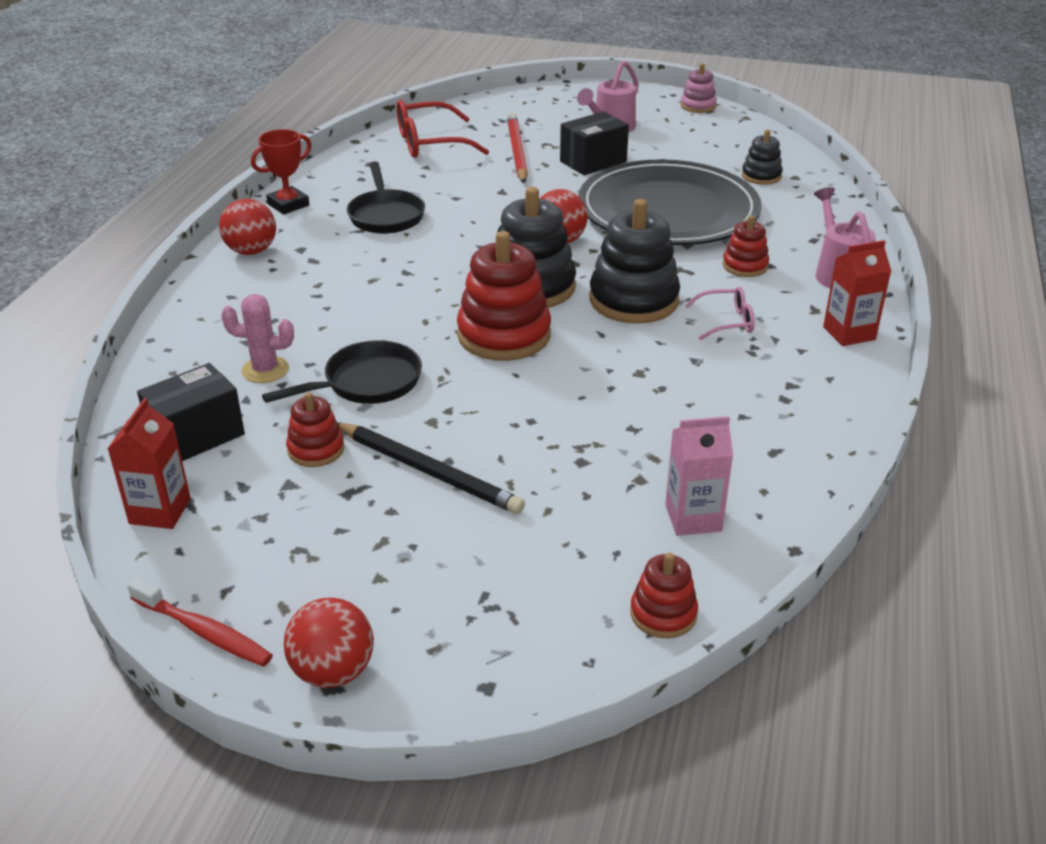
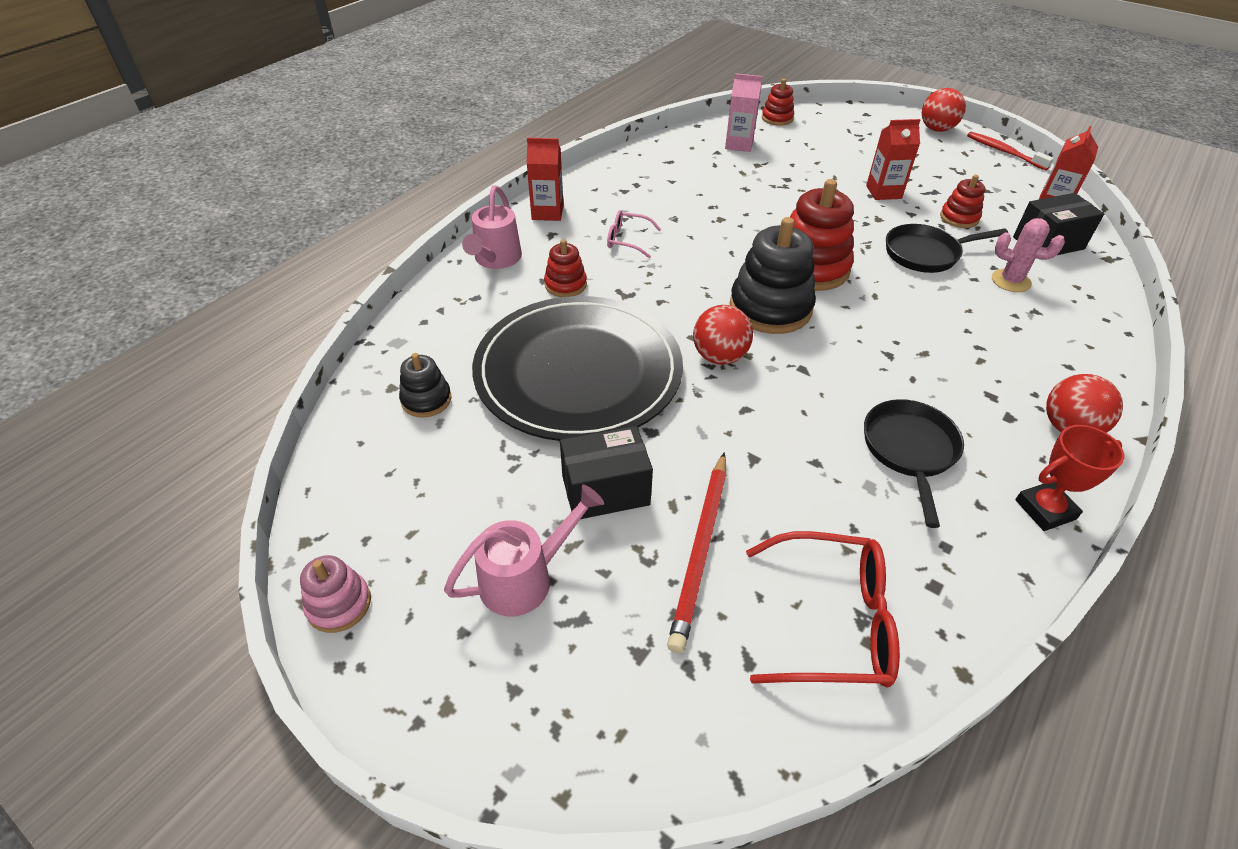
camera: 160 degrees left, 10 degrees up
(429, 471) = (883, 192): black pencil -> red carton
(633, 300) = (687, 274): black stacking toy -> none

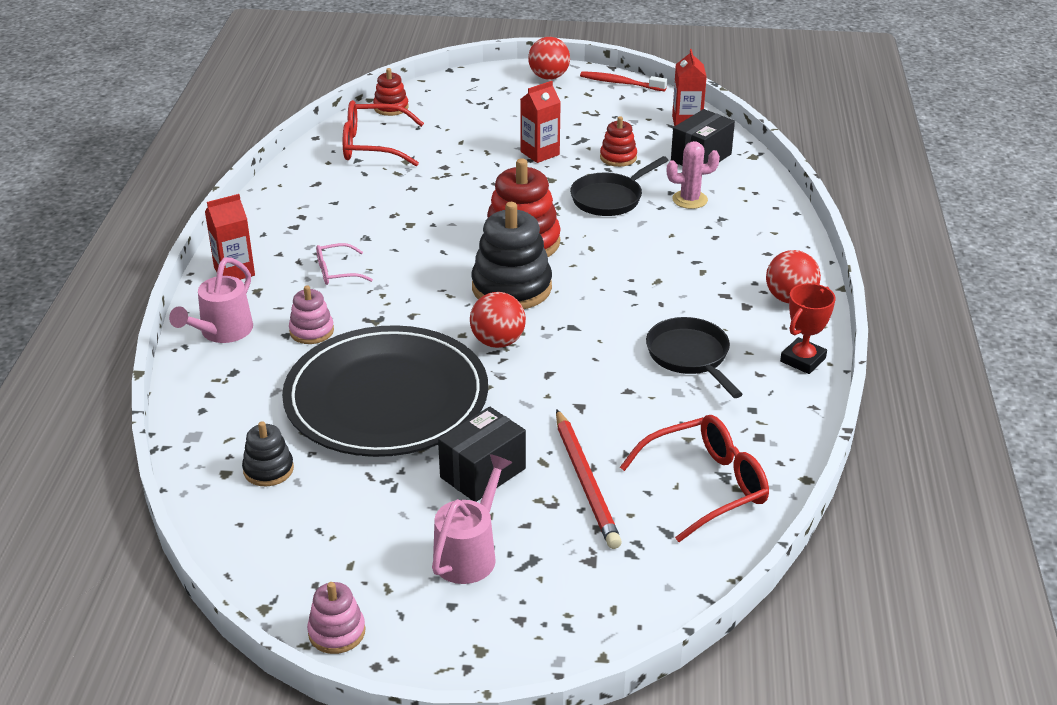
camera: 30 degrees left, 10 degrees down
(495, 259) = (221, 332): pink watering can -> pink watering can turned 45 degrees clockwise
(565, 284) = (311, 331): red stacking toy -> pink stacking toy
(739, 144) = (373, 146): pink carton -> red glasses

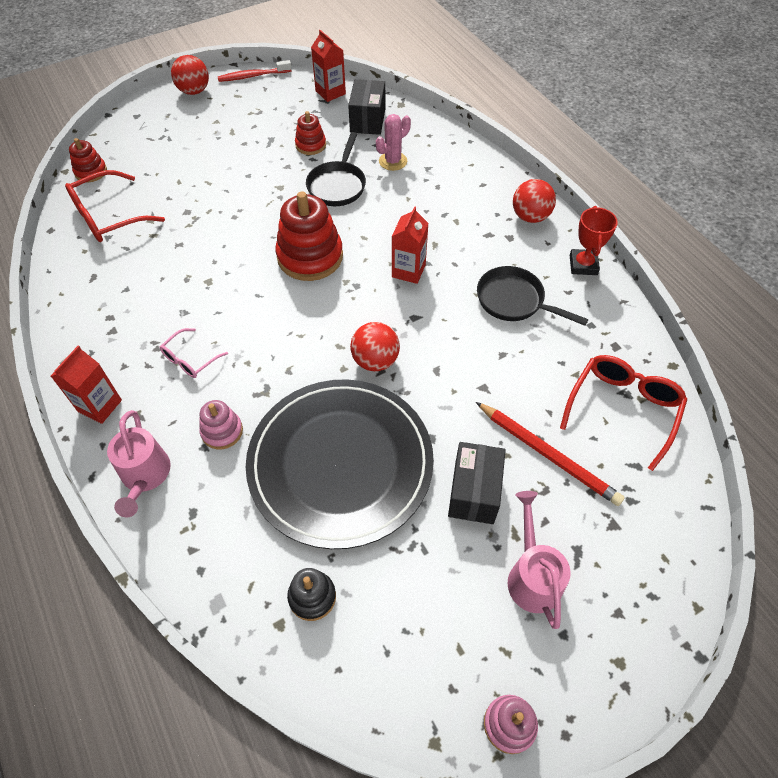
camera: 35 degrees left, 20 degrees up
(511, 288) = (340, 303): black stacking toy -> none
(540, 153) = (250, 166): red carton -> red carton (408, 271)

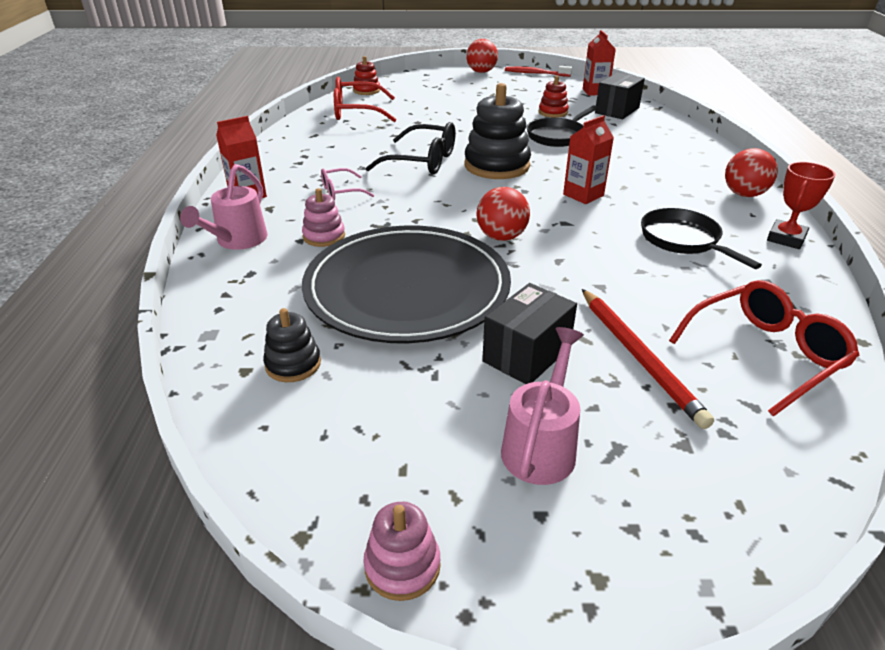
camera: 30 degrees right, 20 degrees down
(236, 278) = (422, 161): none -> black glasses
(310, 256) = (497, 166): red stacking toy -> black stacking toy
(393, 161) = (622, 134): pink cactus -> none

